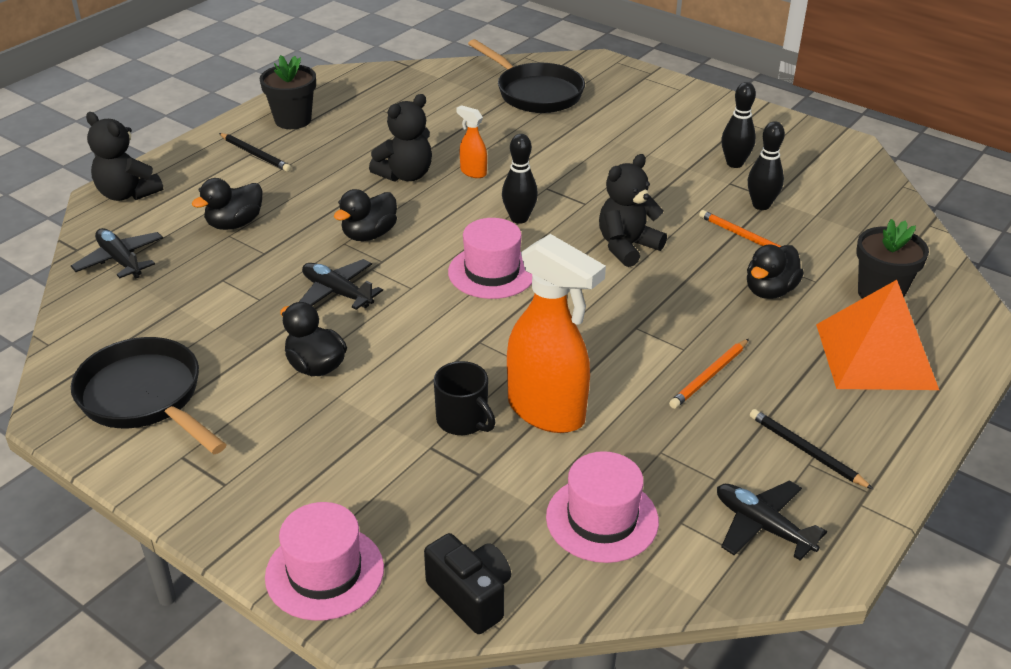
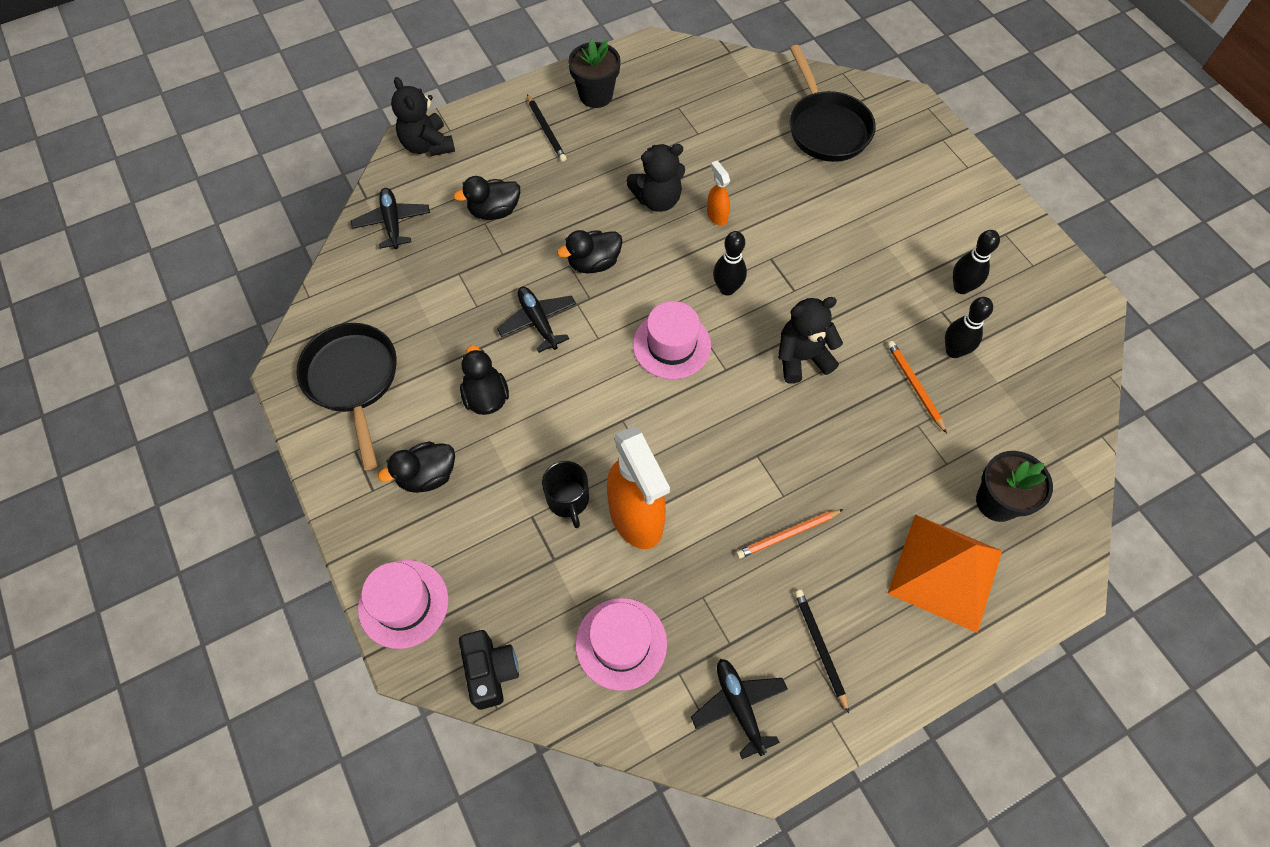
camera: 25 degrees right, 25 degrees up
(770, 291) = (897, 459): black duck -> black duck (427, 476)

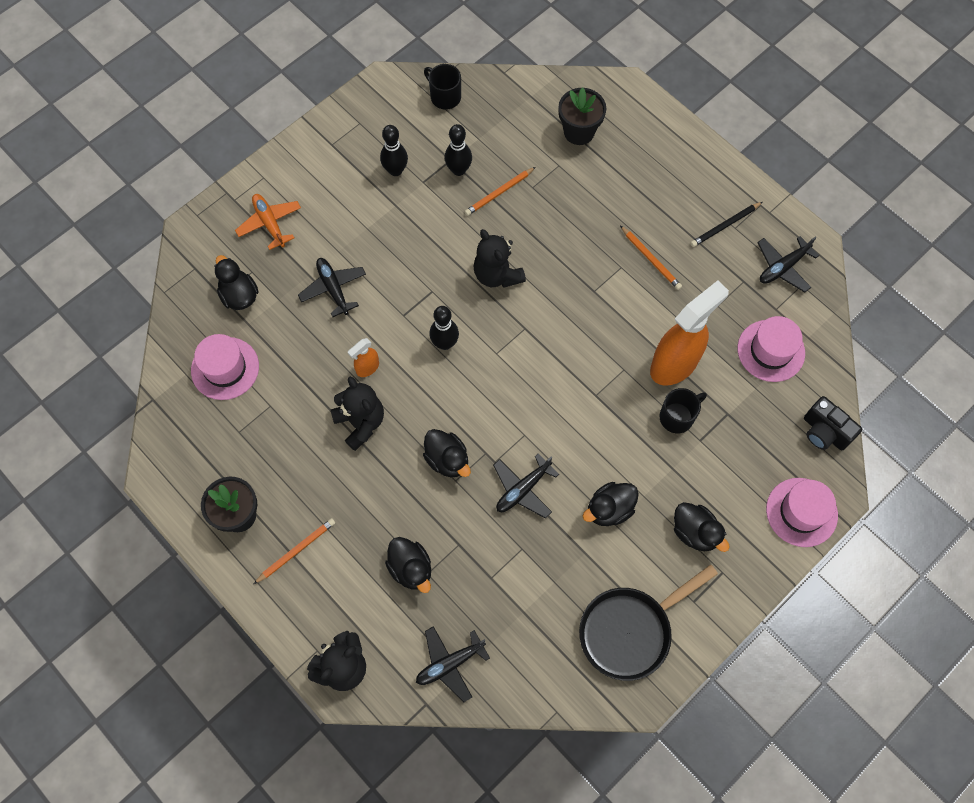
camera: 105 degrees left, 5 degrees up
(491, 672) = (824, 432): black camera -> black camera turned 105 degrees counterclockwise
(546, 130) = (296, 550): black pencil -> orange pencil
(671, 345) = (514, 374): pink hat -> pink hat (225, 368)
(817, 204) = (333, 289): none -> black plane
(826, 127) = (239, 295): black pan -> black duck
(908, 164) = (270, 223): none -> orange plane
(945, 572) = (643, 158): orange pyramid -> none
(1066, 359) = (444, 96): none -> black mug

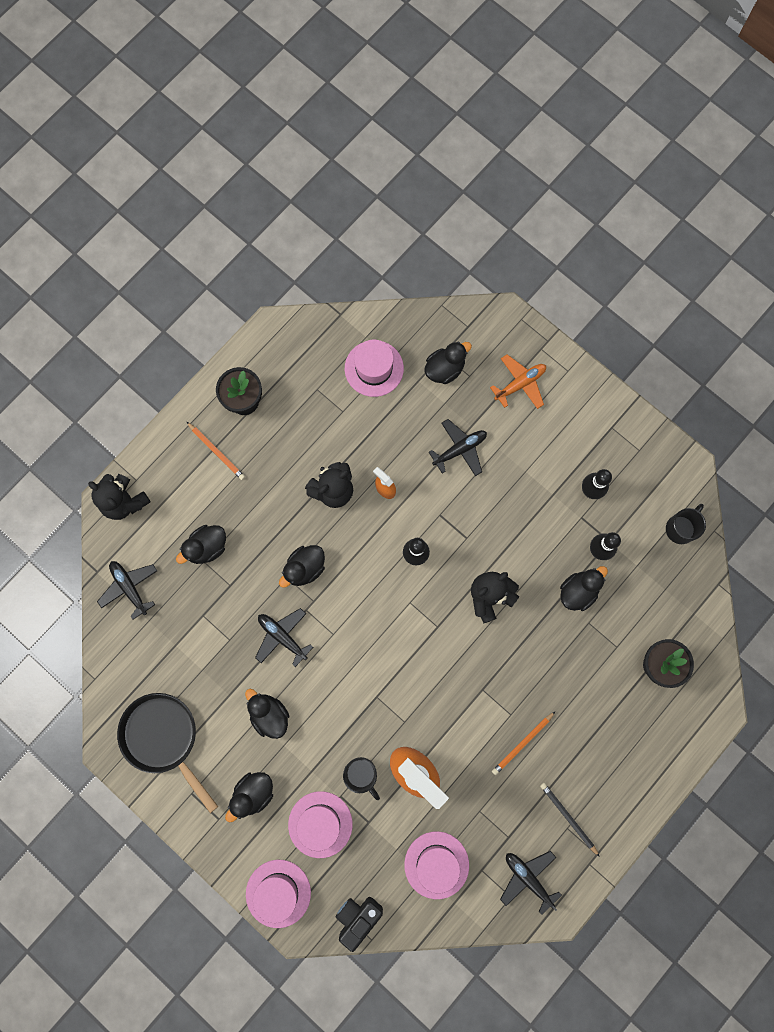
camera: 85 degrees right, 10 degrees up
(499, 193) = (578, 591): orange pencil -> black duck
(729, 463) = (320, 824): none -> pink hat

